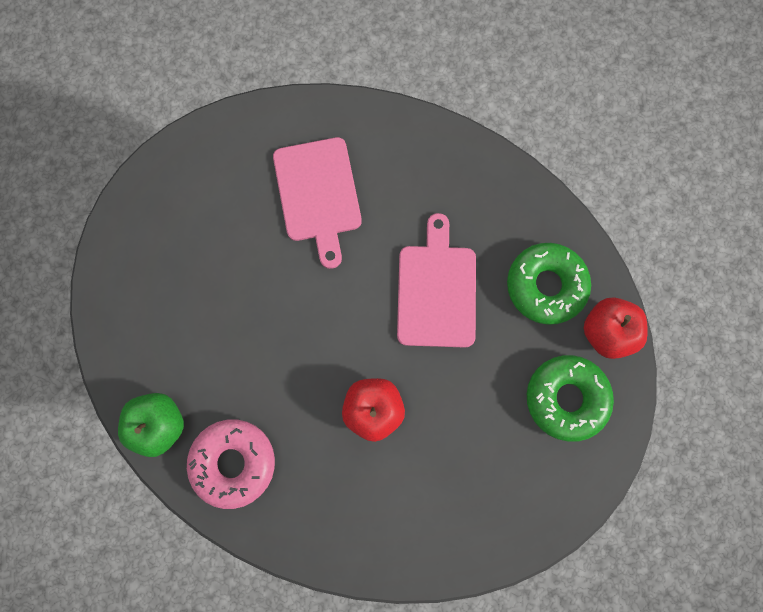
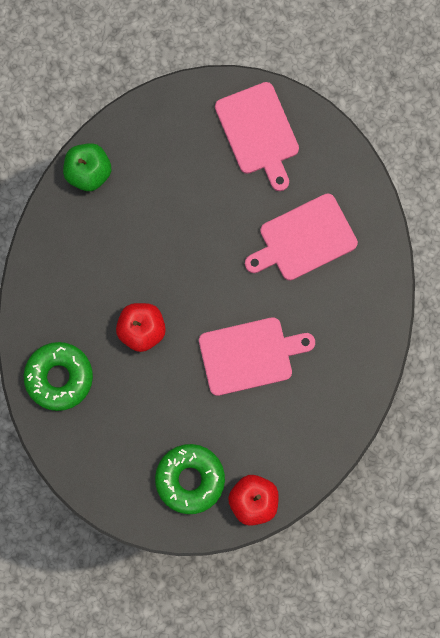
camera: 75 degrees right, 0 degrees up
(177, 211) = (258, 132): none -> pink cutting board
(234, 462) = (74, 236): pink donut -> none
(545, 285) = (278, 443): green donut -> green donut (59, 377)

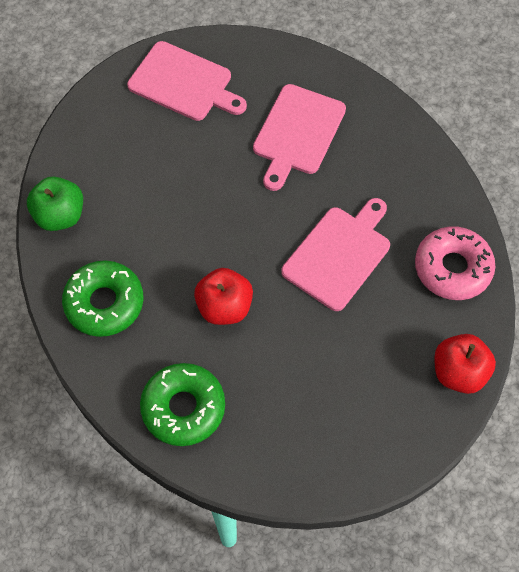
camera: 40 degrees left, 15 degrees down
(190, 479) = (386, 400): green donut -> green donut (104, 303)
(317, 428) = (452, 268): none -> pink donut

